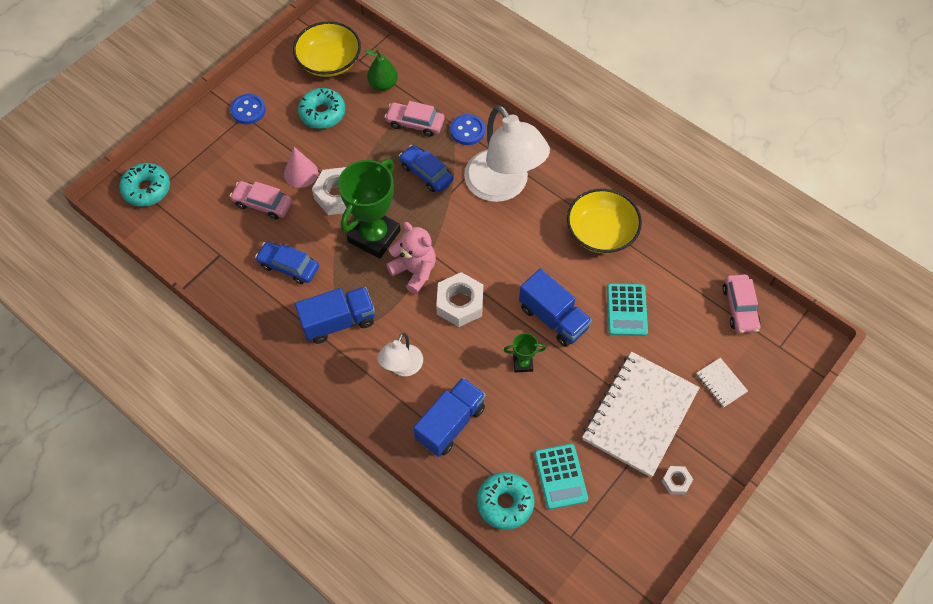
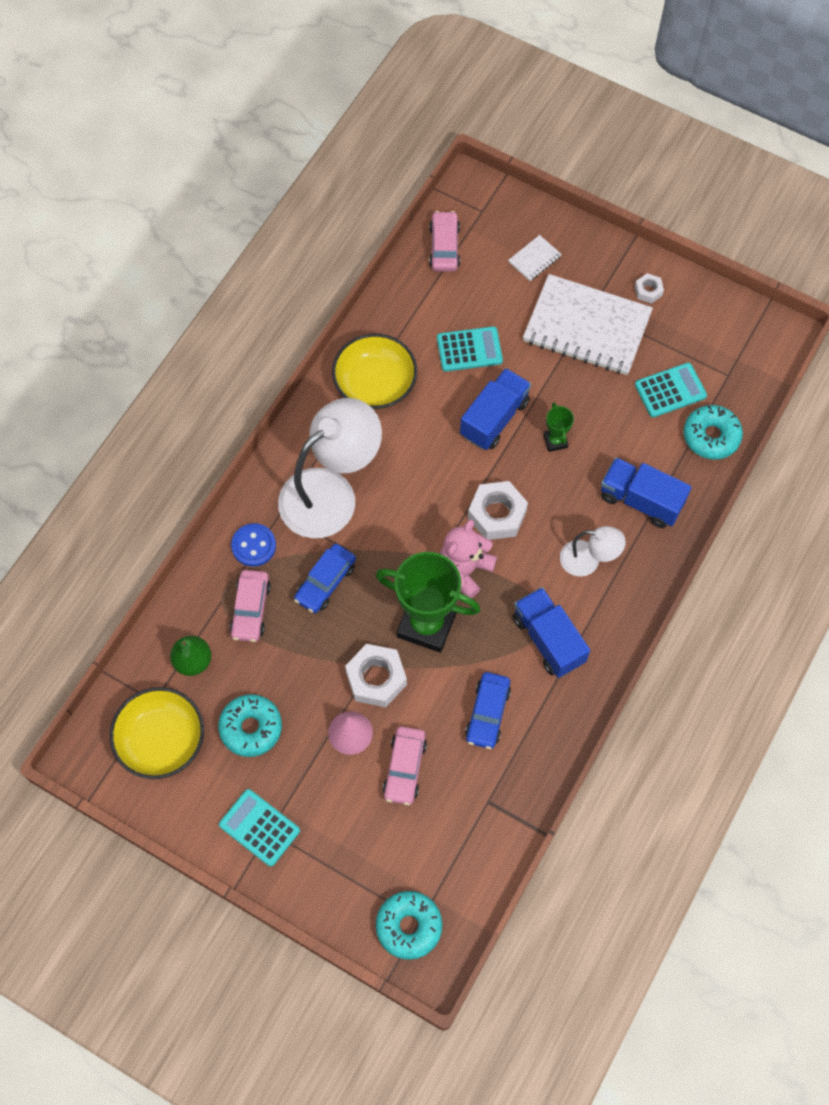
camera: 100 degrees left, 5 degrees up
(248, 110) = (259, 827): blue button -> turquoise calculator
(739, 308) = (444, 247): pink car -> pink car turned 75 degrees counterclockwise

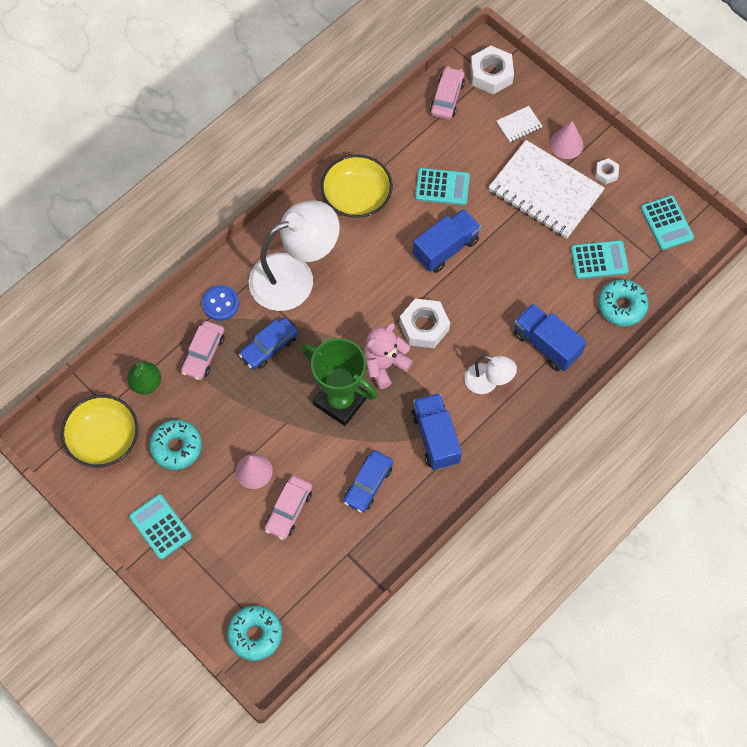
camera: 15 degrees right, 0 degrees up
(376, 678) = (287, 433): white nut -> white nut (491, 74)
(555, 441) = (490, 278): green trophy -> none
(594, 268) = (566, 144): none -> pink cone
(731, 331) = (666, 223): none -> turquoise calculator

